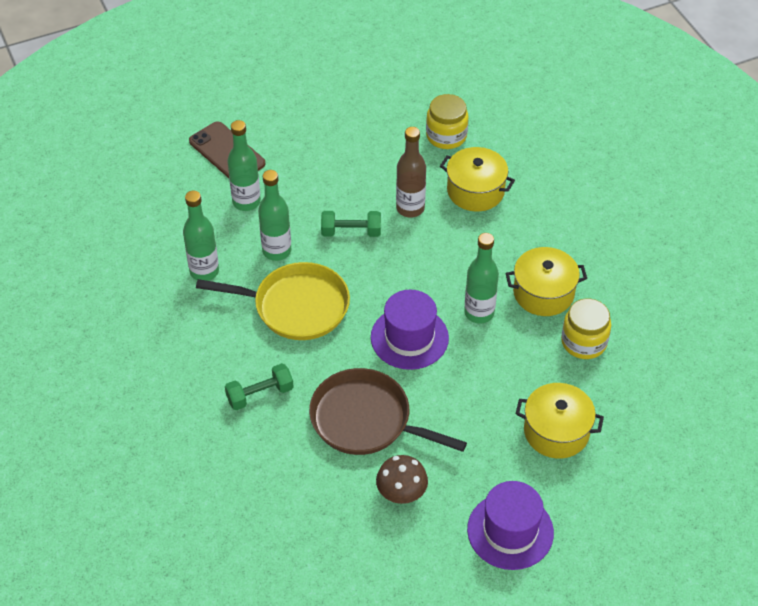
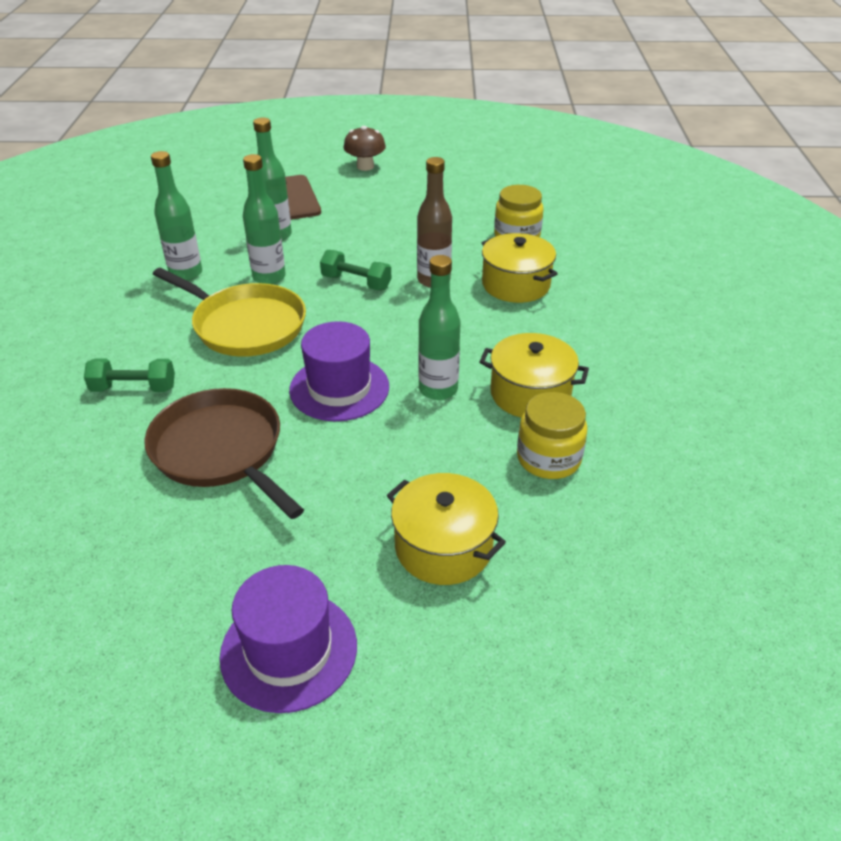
camera: 25 degrees right, 10 degrees down
(401, 493) = (190, 545): brown mushroom -> brown mushroom (365, 166)

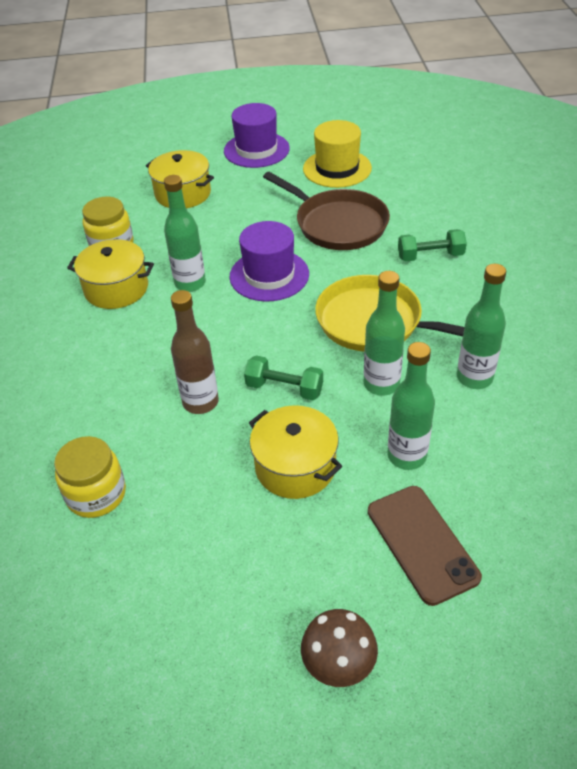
camera: 175 degrees right, 5 degrees up
(162, 568) = (337, 168): none -> yellow hat
(516, 284) = (110, 407): yellow pot -> yellow pot (295, 466)

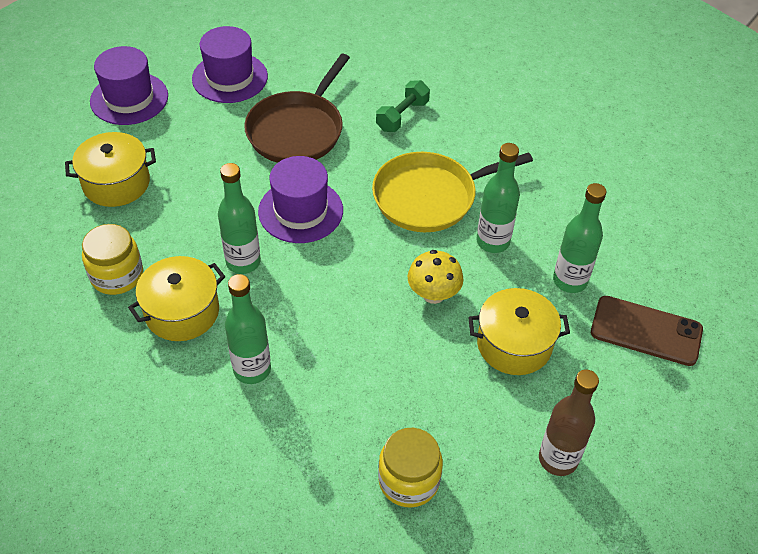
camera: 50 degrees left, 5 degrees up
(200, 402) = (388, 351): brown bottle -> brown bottle (558, 459)
(284, 388) = (433, 294): green dumbbell -> yellow mushroom
(337, 168) = (230, 78): yellow hat -> purple hat
(337, 224) = (297, 130): brown pan -> brown pan turned 120 degrees clockwise
(338, 664) = (692, 443): brown mushroom -> none
(474, 378) = (543, 194): green bottle -> green bottle (252, 369)

